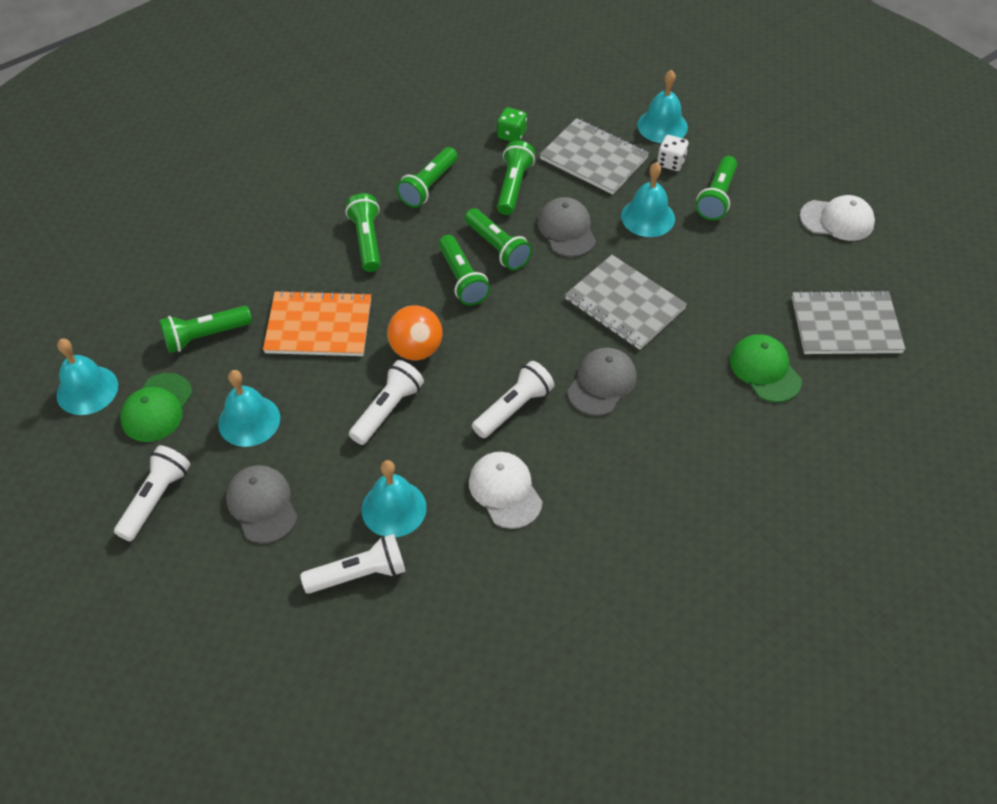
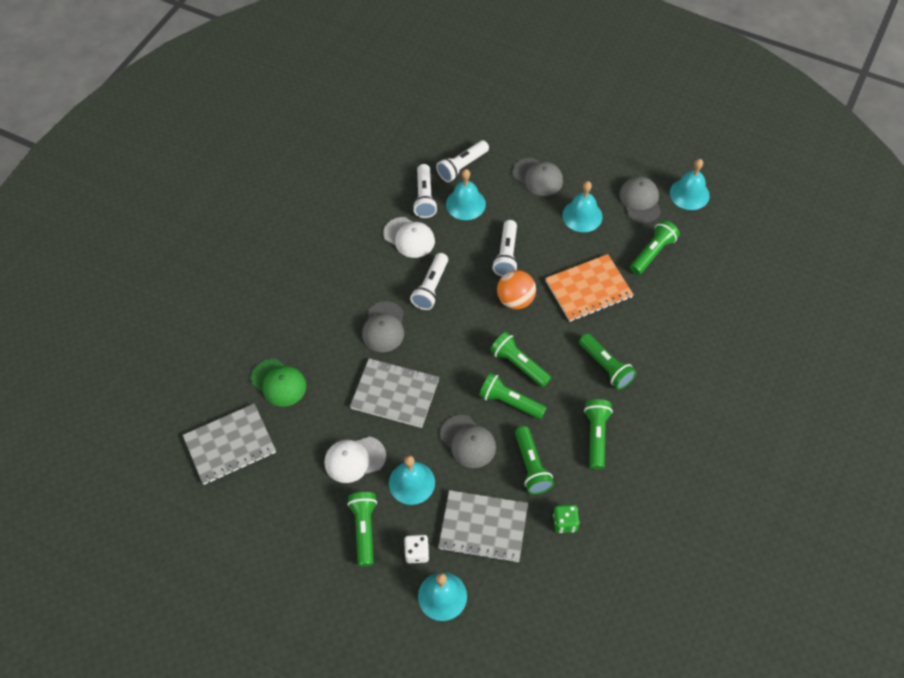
camera: 155 degrees right, 5 degrees up
(156, 498) = (596, 158): white flashlight -> white flashlight (424, 198)
(157, 408) = (640, 201): green cap -> grey cap
(837, 220) = (258, 549): white cap -> white cap (354, 459)

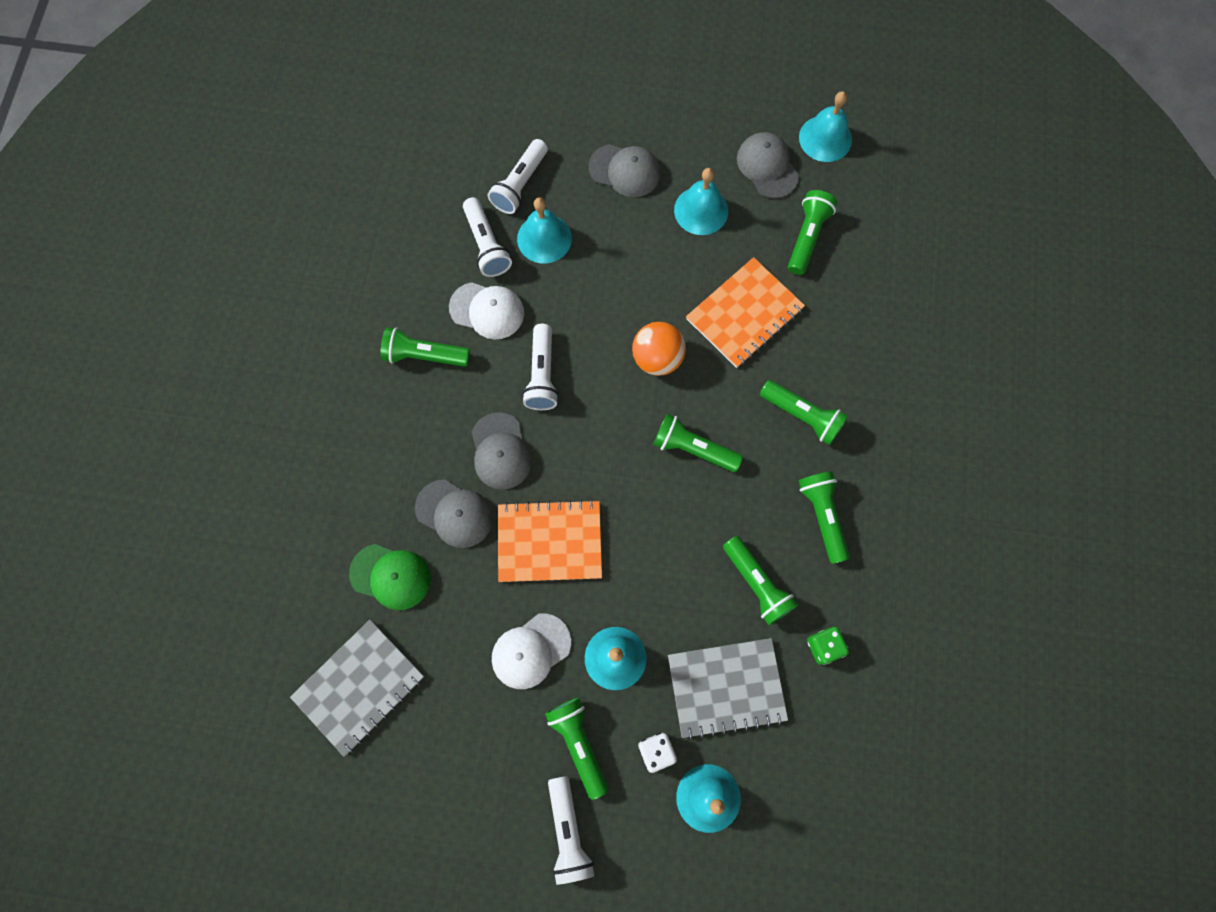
camera: 20 degrees left, 15 degrees up
(395, 394) = (549, 542): grey notebook -> orange notebook
(468, 441) = (666, 577): grey cap -> grey cap (454, 513)
(506, 255) = (623, 297): white flashlight -> white flashlight (568, 832)
(509, 402) = (699, 504): green flashlight -> green flashlight (424, 355)

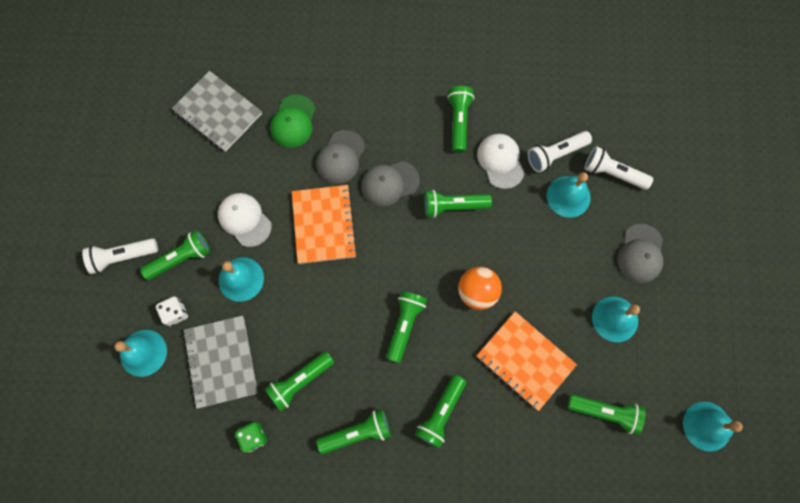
camera: 85 degrees right, 0 degrees up
(487, 310) = (500, 161): white cap -> white cap turned 150 degrees clockwise
(542, 375) = (453, 206): white flashlight -> green flashlight
(767, 167) = (667, 374): grey cap -> none

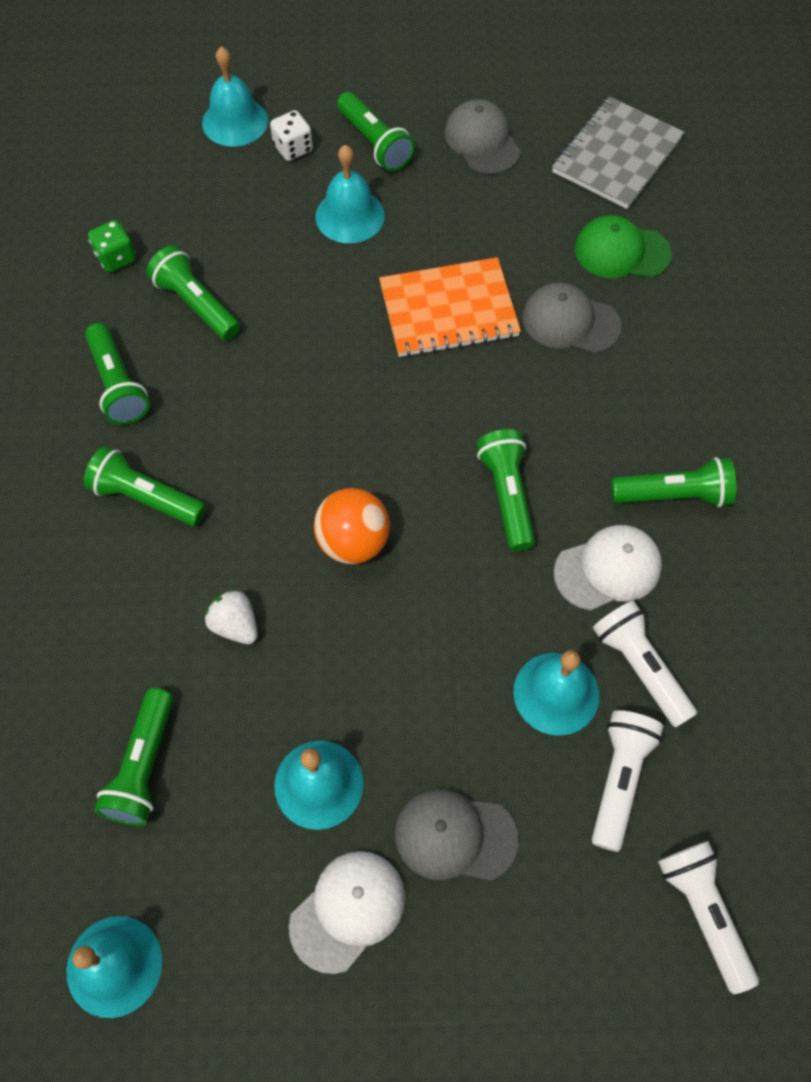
camera: 85 degrees right, 10 degrees down
(122, 257) = (370, 80): white flashlight -> white flashlight (703, 912)
(221, 361) = (224, 208): grey notebook -> none
(244, 220) = (444, 209): white cap -> white cap (348, 910)
(389, 183) = (535, 395): grey cap -> grey cap (482, 141)
(405, 325) = (289, 436): green flashlight -> none
(525, 360) = (235, 625): orange notebook -> white strawberry

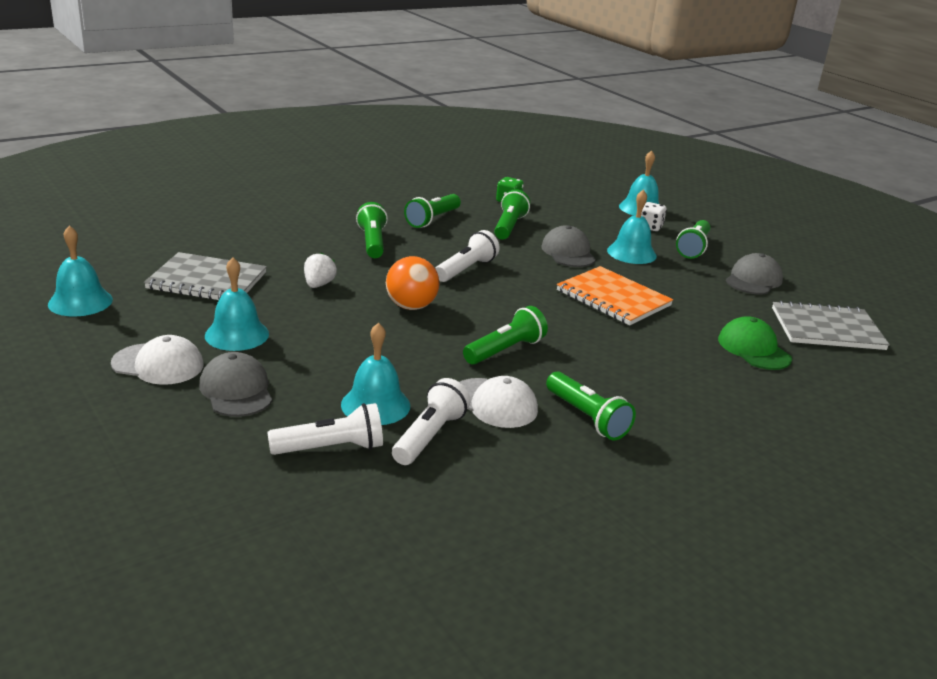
camera: 55 degrees right, 35 degrees down
(143, 767) = (207, 281): green flashlight -> grey notebook
(570, 321) = (668, 342): grey cap -> grey cap (568, 252)
(703, 912) = (251, 515): white flashlight -> white flashlight (466, 269)

